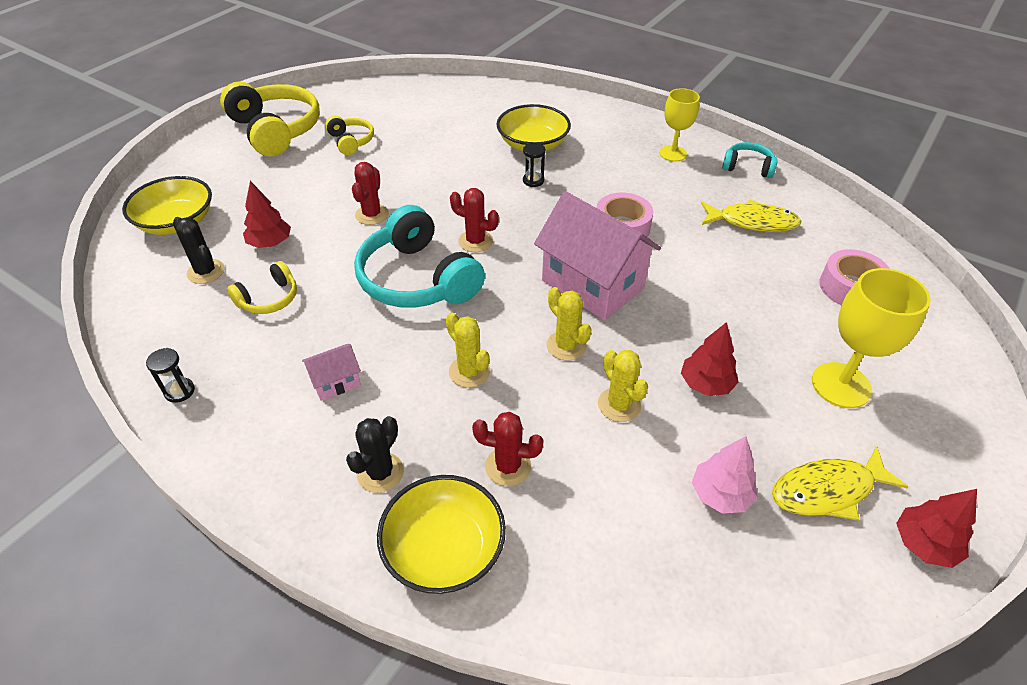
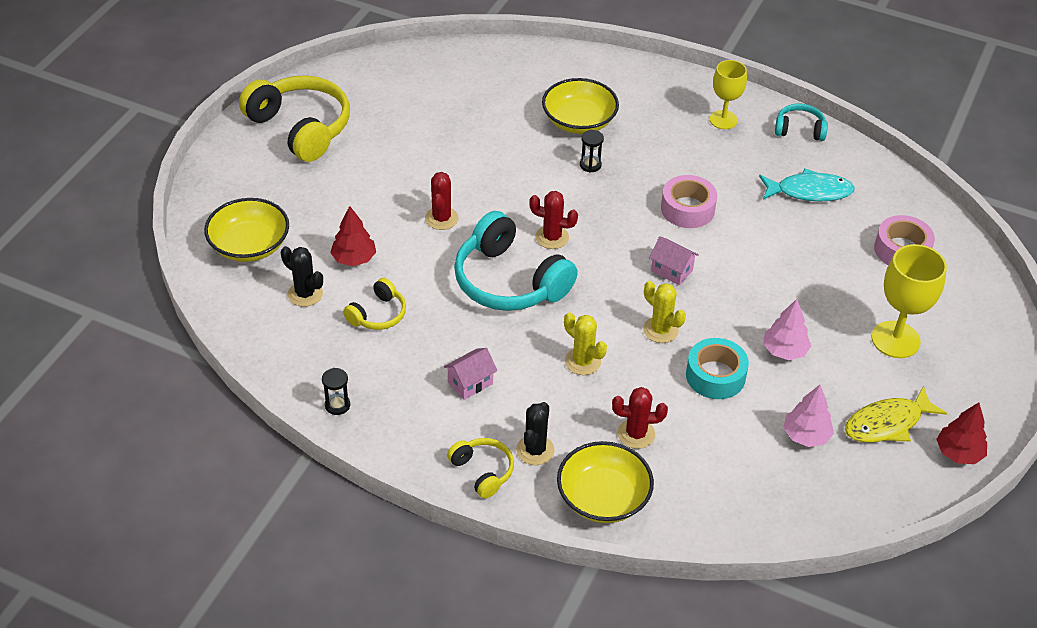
camera: 10 degrees left, 0 degrees up
(351, 141) = (387, 134): yellow headphones -> yellow headphones (482, 471)
(592, 285) = (671, 270): pink house -> pink house, size x0.45
(619, 405) = (715, 376): yellow cactus -> turquoise tape
(706, 384) = (784, 350): red tree -> pink tree
(752, 222) = (809, 191): yellow fish -> turquoise fish

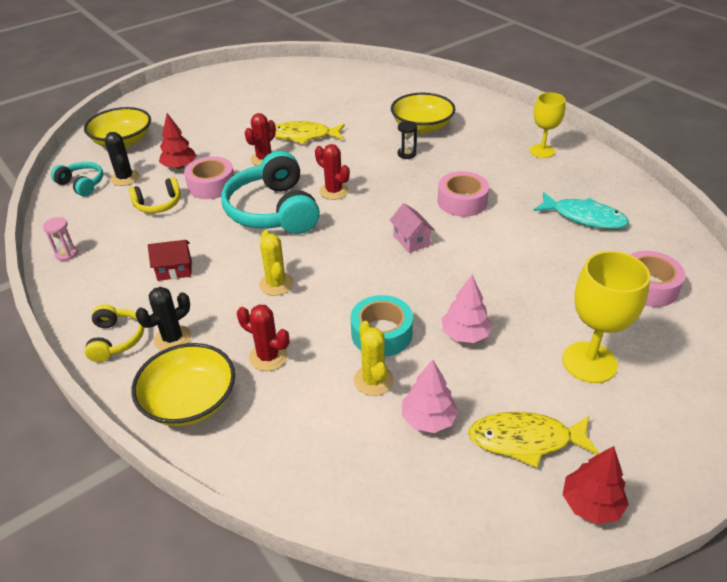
camera: 30 degrees right, 5 degrees down
(300, 128) = (225, 88): yellow headphones -> none
(337, 405) = (67, 254): black hourglass -> pink hourglass
(414, 271) = (211, 185): none -> pink tape
(459, 174) = (303, 136): none -> yellow fish
(470, 383) = (174, 270): pink house -> red house
(660, 330) = (363, 281): yellow cactus -> yellow cactus (373, 380)
(799, 130) = (606, 172): turquoise headphones -> turquoise headphones (82, 184)

